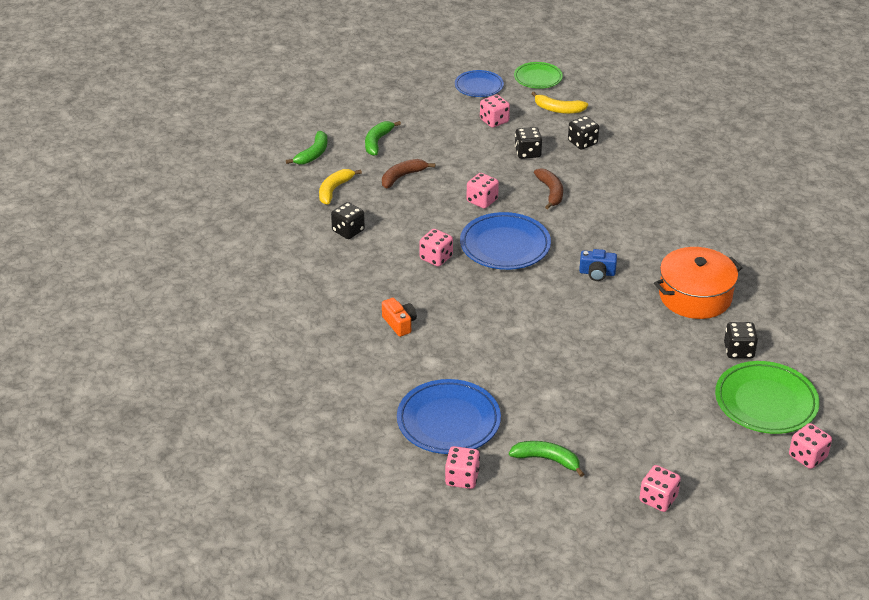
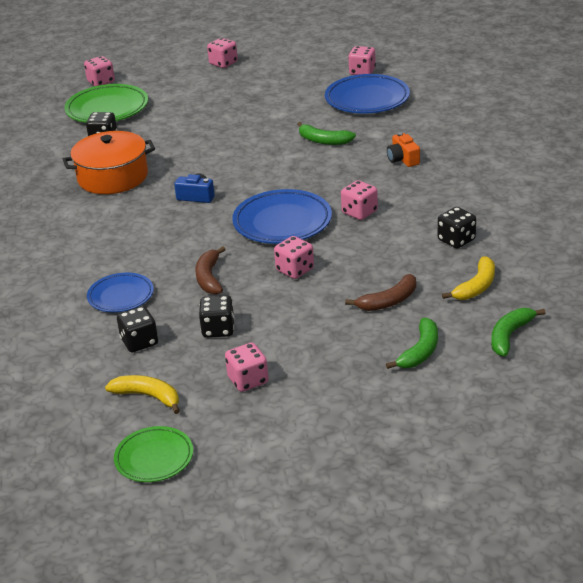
camera: 170 degrees left, 5 degrees down
(479, 86) = (253, 445): blue plate -> blue plate (121, 296)
(547, 460) = (295, 80): green banana -> green banana (323, 141)

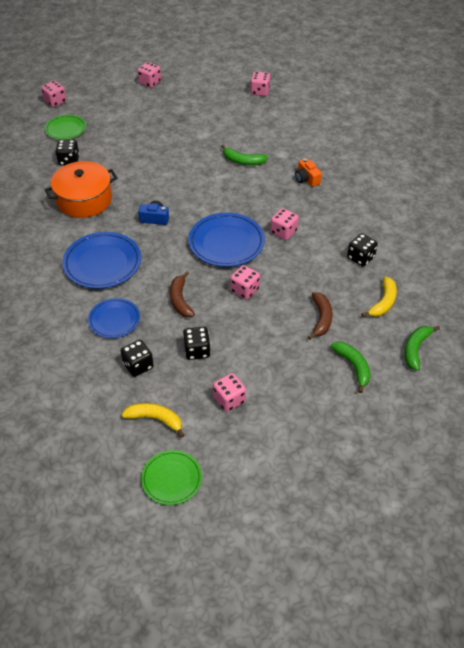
camera: 10 degrees left, 15 degrees up
(107, 109) = (66, 130): green plate -> green plate, size x0.62
(367, 99) = (269, 119): blue plate -> blue plate (102, 263)
(389, 301) = (321, 318): brown banana -> brown banana turned 45 degrees counterclockwise
(420, 351) = (353, 366): green banana -> green banana turned 45 degrees counterclockwise

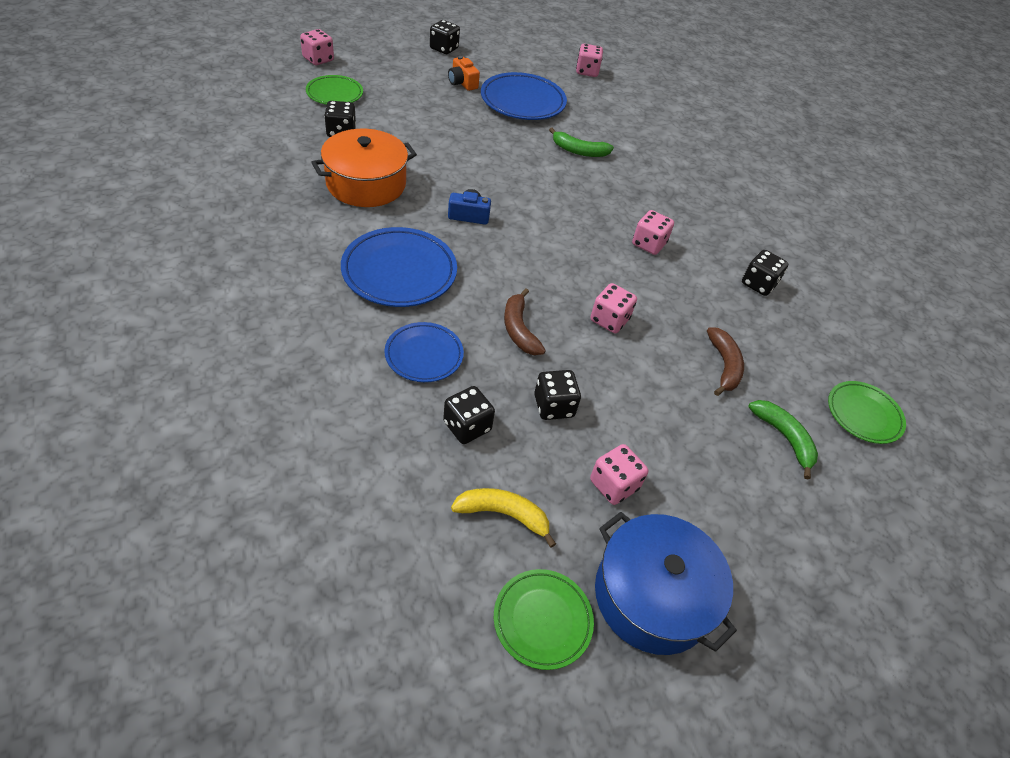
camera: 10 degrees left, 0 degrees up
(150, 82) = (444, 48): pink dice -> black dice
(226, 243) = (573, 254): blue plate -> blue plate (523, 101)
(243, 465) = (652, 596): none -> blue pot
(306, 179) = (666, 179): orange camera -> orange camera (462, 83)
(383, 302) = (803, 346): yellow banana -> none
(415, 349) = (863, 415): green banana -> green plate

